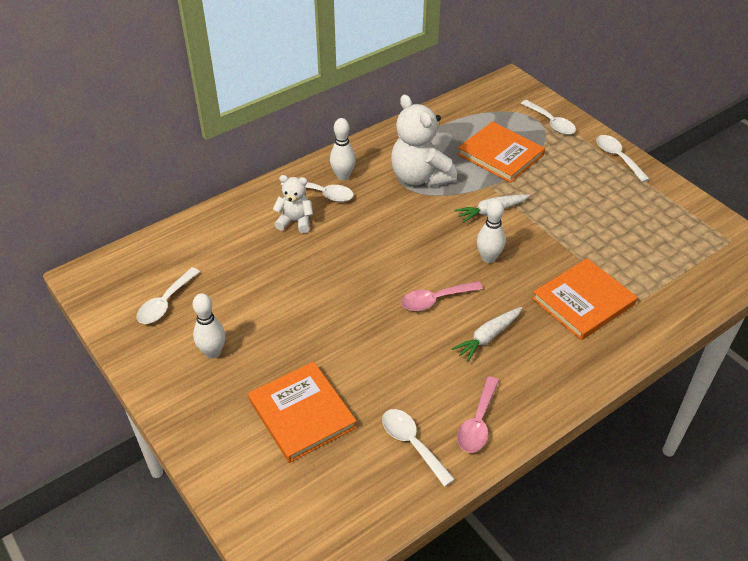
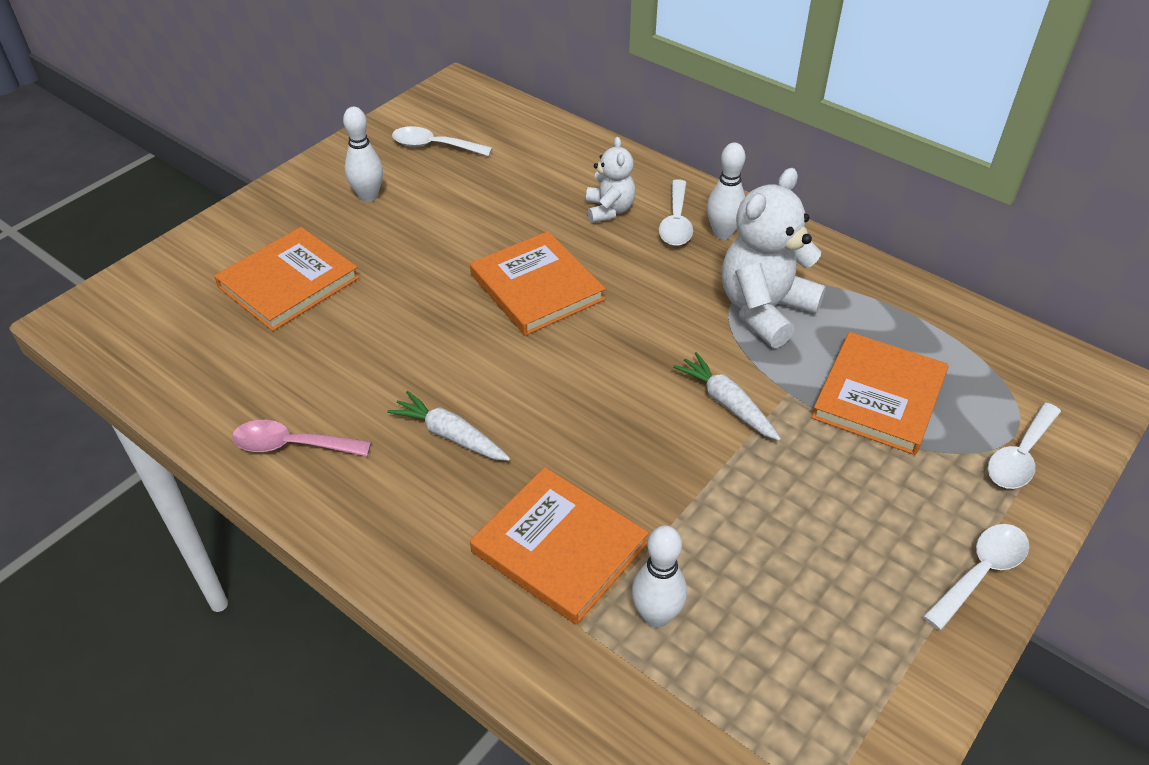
camera: 75 degrees right, 0 degrees up
(362, 272) = (537, 287): none -> orange book
(412, 443) = (252, 385): white spoon -> none
(435, 300) = (508, 368): pink spoon -> none
(488, 258) = (616, 414): white bowling pin -> white bowling pin (656, 616)

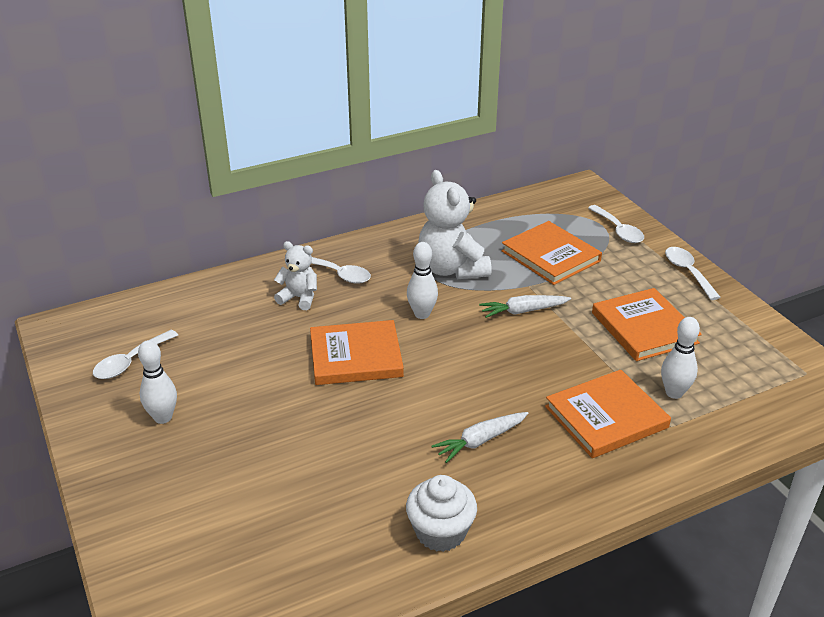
camera: 65 degrees left, 10 degrees down
(288, 282) = (239, 494): orange book -> orange book (644, 328)
(292, 445) = (440, 532): pink spoon -> white cupcake
(722, 233) = (366, 259): white bowling pin -> white bowling pin (422, 314)

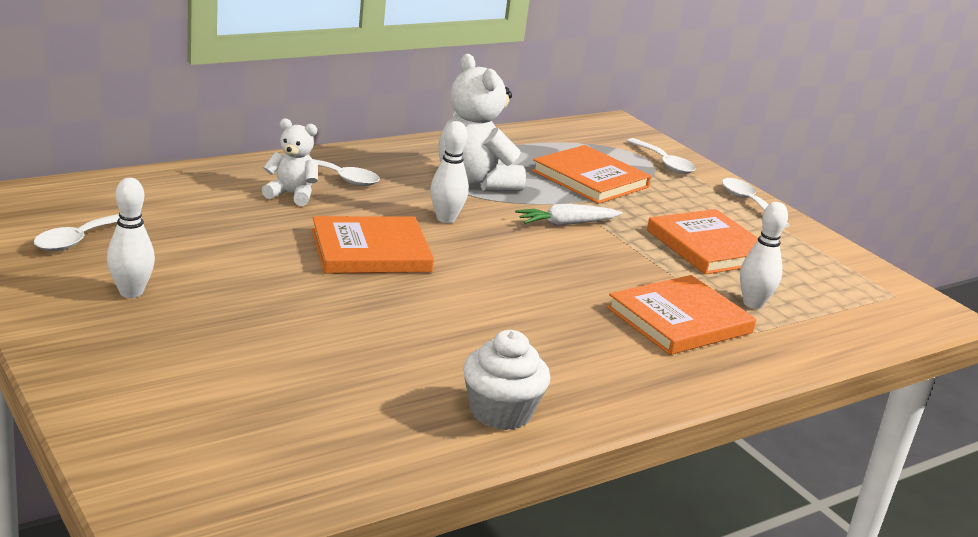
camera: 10 degrees left, 10 degrees down
(480, 441) = (535, 333): white carrot -> none

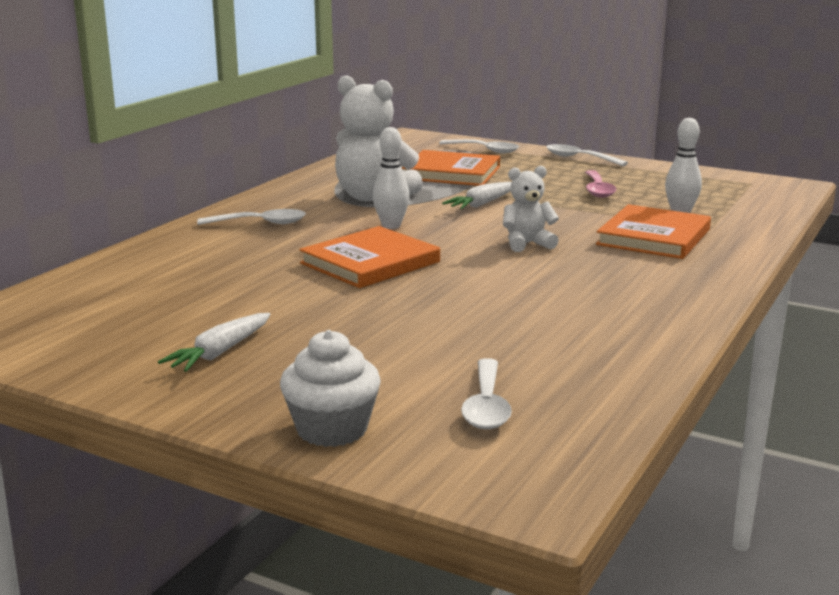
camera: 25 degrees left, 5 degrees down
(81, 239) = (106, 330): white spoon -> white spoon (486, 406)
(131, 292) = (220, 352): white bowling pin -> white carrot
(292, 195) = (242, 245): white teddy bear -> white teddy bear (527, 244)
(500, 412) = (638, 331): white cupcake -> white cupcake (332, 429)
(708, 247) = (598, 190): orange book -> pink spoon

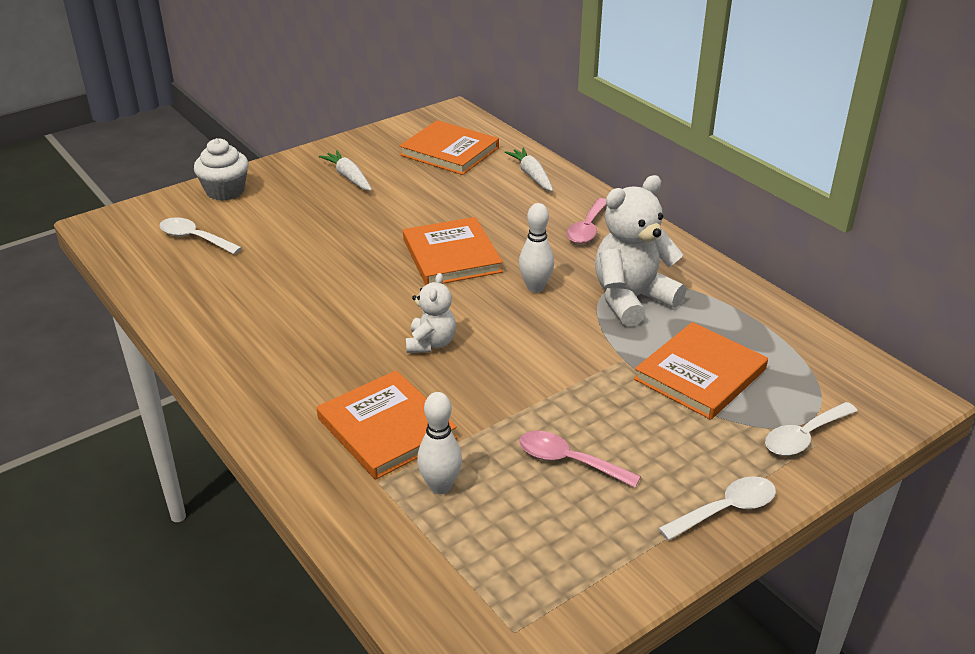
camera: 115 degrees right, 15 degrees up
(100, 310) = (449, 151): none -> orange book
(260, 223) = (587, 228): white spoon -> pink spoon
(482, 204) = (567, 357): white carrot -> white carrot (531, 175)

